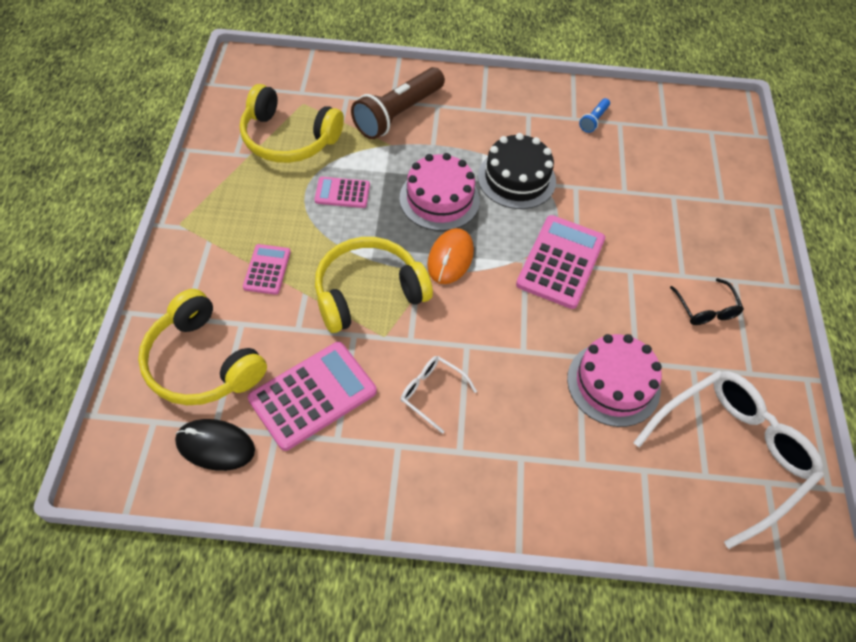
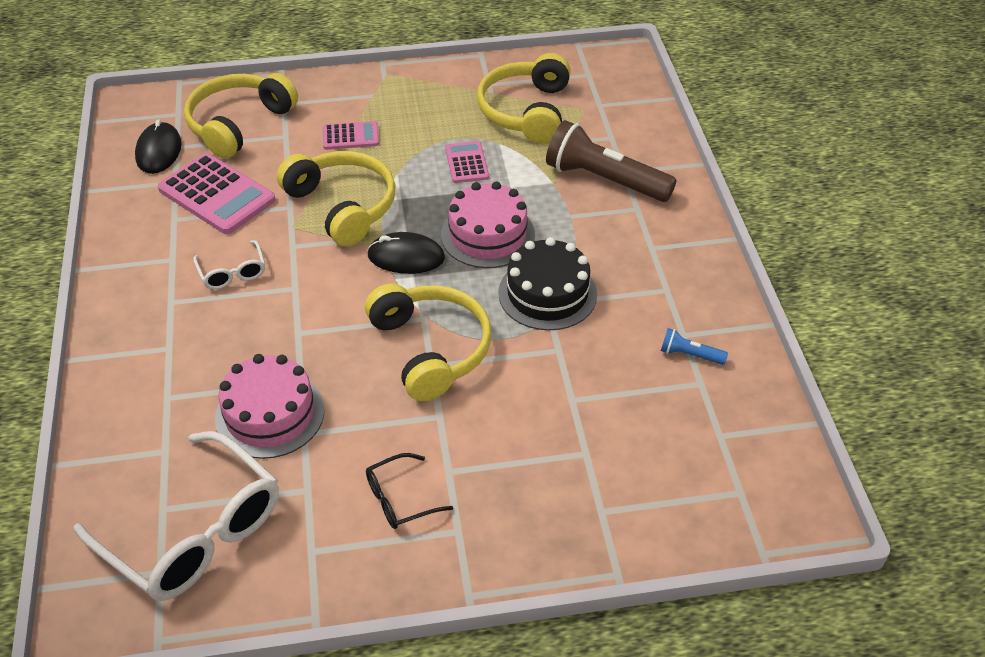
camera: 80 degrees right, 10 degrees down
(432, 393) = (232, 272): white glasses -> white glasses turned 135 degrees clockwise
(450, 258) = (406, 257): orange mouse -> black mouse
(560, 262) = (431, 349): pink calculator -> yellow headphones

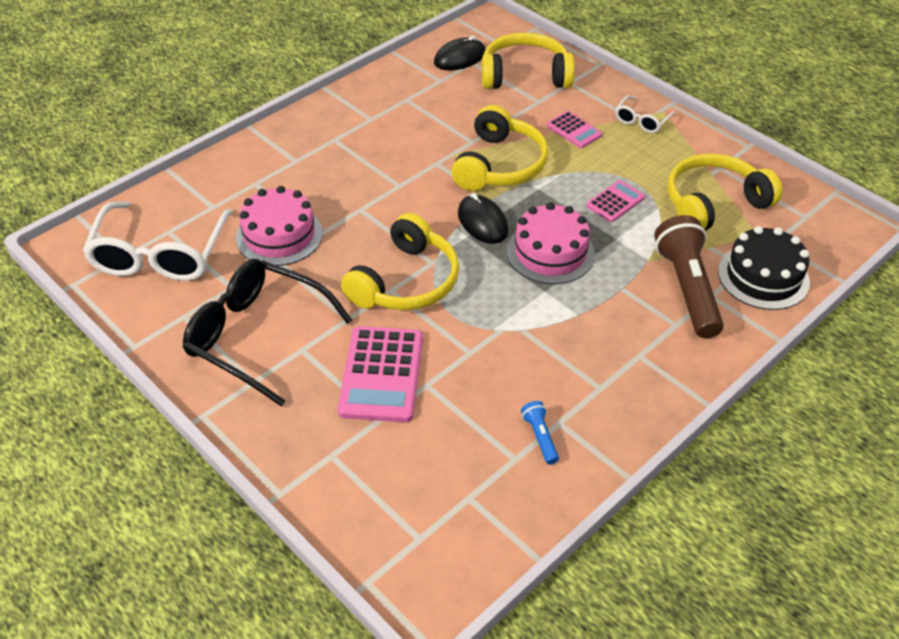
camera: 55 degrees right, 0 degrees up
(217, 195) = (447, 104): pink calculator -> pink calculator (382, 374)
(232, 272) = (385, 150): white glasses -> white glasses (642, 120)
(401, 499) = (258, 337): black glasses -> black glasses, size x2.13
(547, 293) = (522, 317): black cake -> black cake (763, 277)

